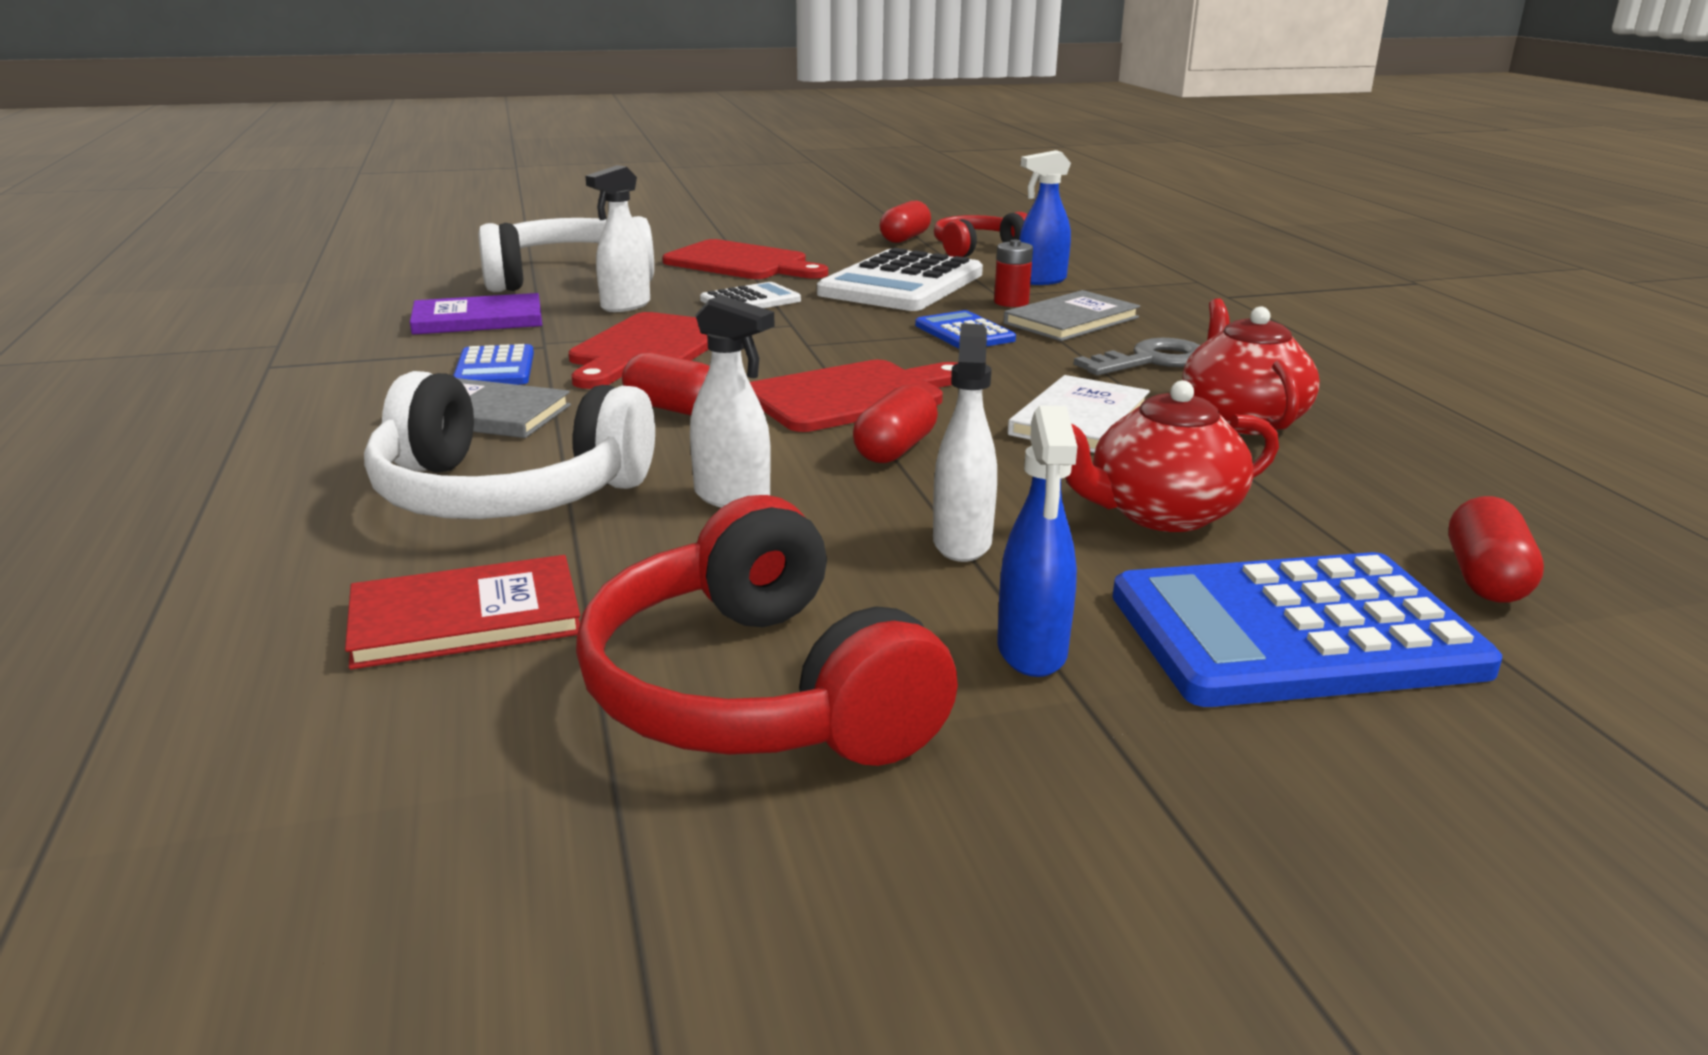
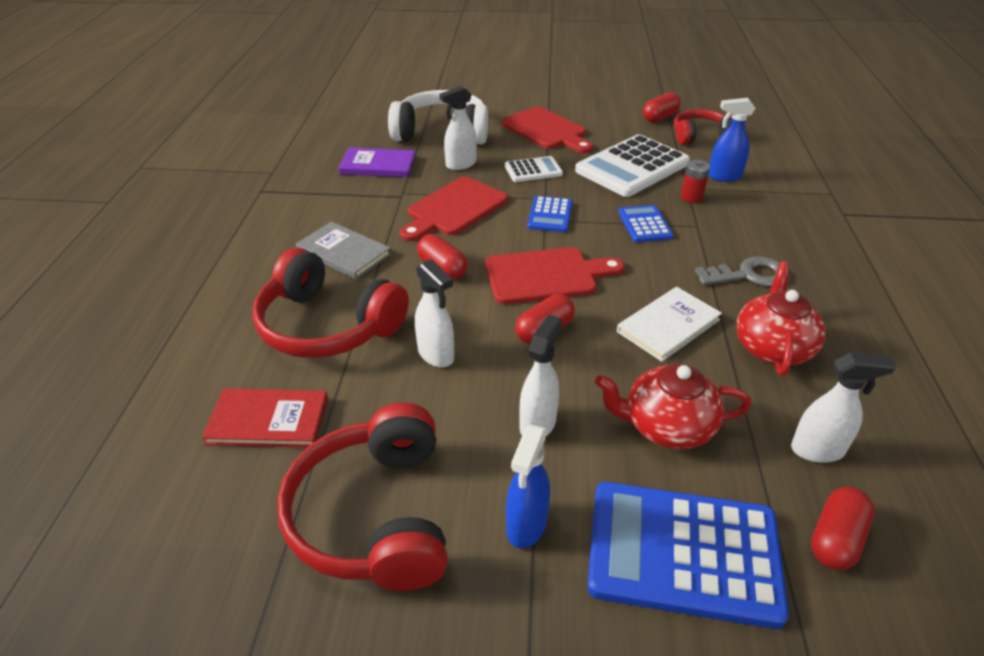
camera: 20 degrees right, 15 degrees up
(495, 368) = (367, 213): blue calculator -> blue calculator (550, 215)
(507, 494) = (328, 325): white headphones -> red headphones
(1071, 320) = (720, 223): grey book -> none
(1386, 502) = (817, 450): none -> white spray bottle

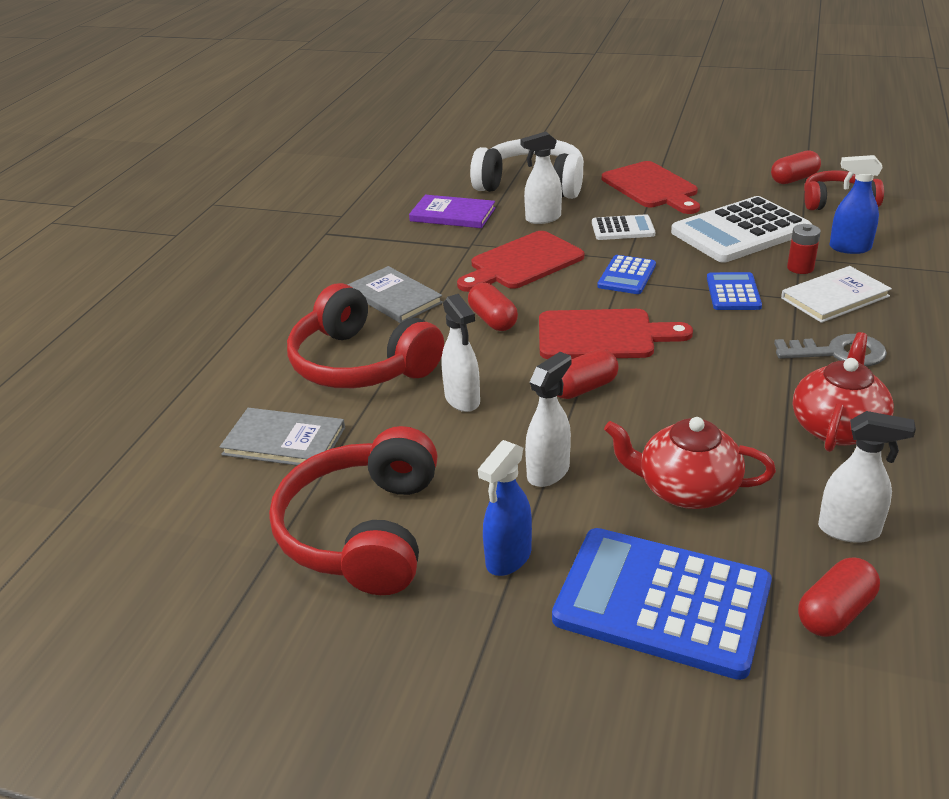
camera: 15 degrees right, 5 degrees down
(268, 420) = (284, 441): red book -> grey book
(668, 326) = (723, 395): white book -> white book (835, 297)

